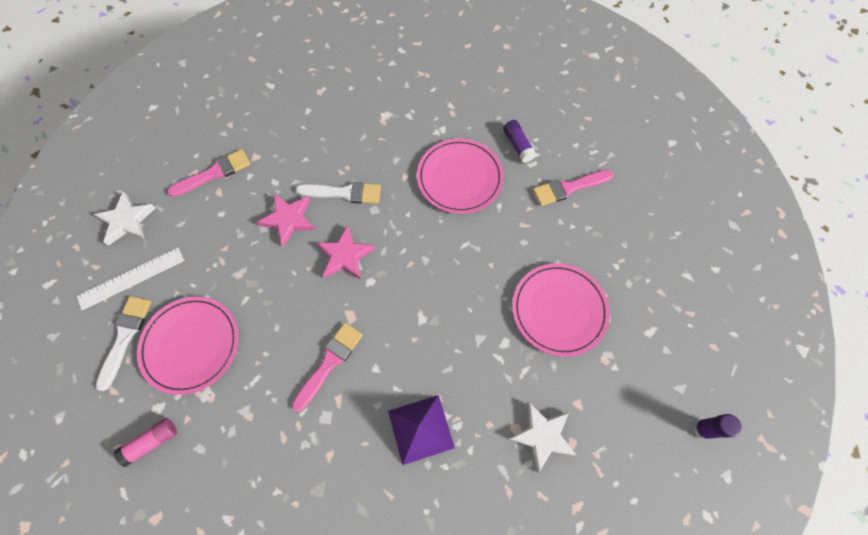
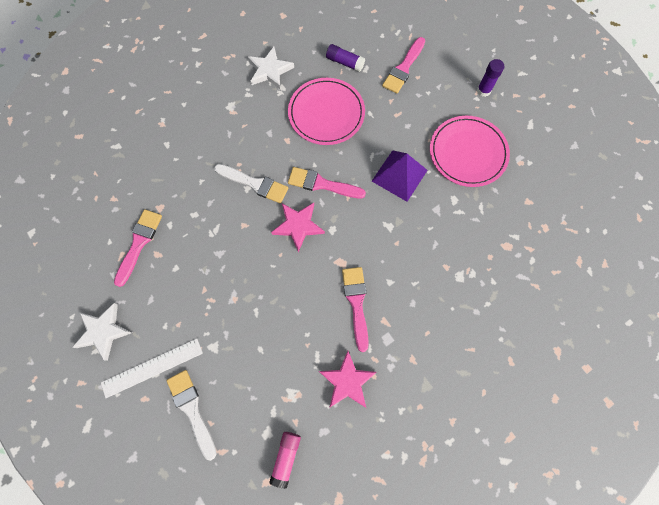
camera: 40 degrees left, 5 degrees up
(131, 278) = (152, 367): white ruler -> white ruler turned 45 degrees clockwise
(191, 345) = (248, 373): pink plate -> none
(288, 219) = (232, 233): pink star -> pink star (347, 381)
(344, 193) = (254, 184): white brush -> white brush turned 60 degrees clockwise
(398, 236) = (322, 184): none -> pink brush
(421, 429) = (453, 294): purple pyramid -> purple pyramid (399, 175)
(542, 436) = (525, 237): white star -> white star (269, 70)
(702, 429) = (605, 160): purple glue stick -> purple glue stick (483, 90)

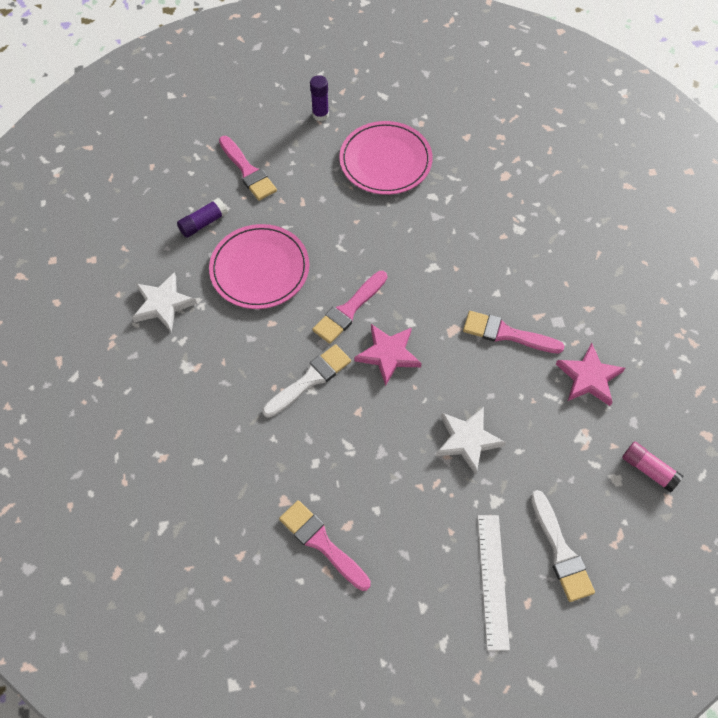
camera: 65 degrees left, 10 degrees down
(103, 331) = (421, 626): white star -> white star (467, 440)
(192, 409) = (560, 551): white brush -> white brush turned 105 degrees counterclockwise
(399, 175) = (378, 232): purple pyramid -> none

